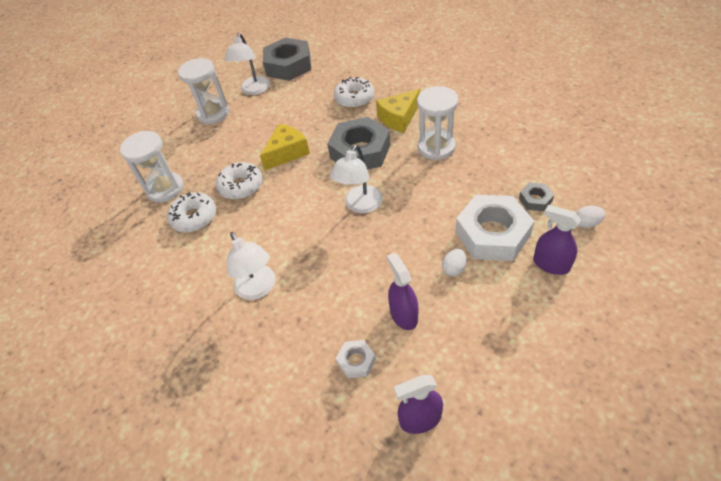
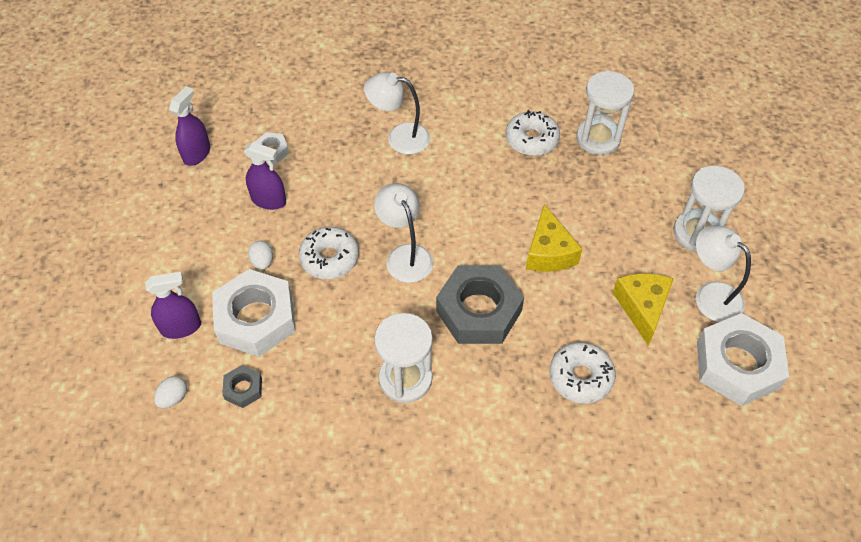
camera: 125 degrees right, 5 degrees up
(241, 186) = (537, 190): white donut -> white donut (329, 258)
(288, 65) = (737, 365): grey nut -> white nut
(399, 118) = (492, 389): yellow cheese -> yellow cheese (642, 308)

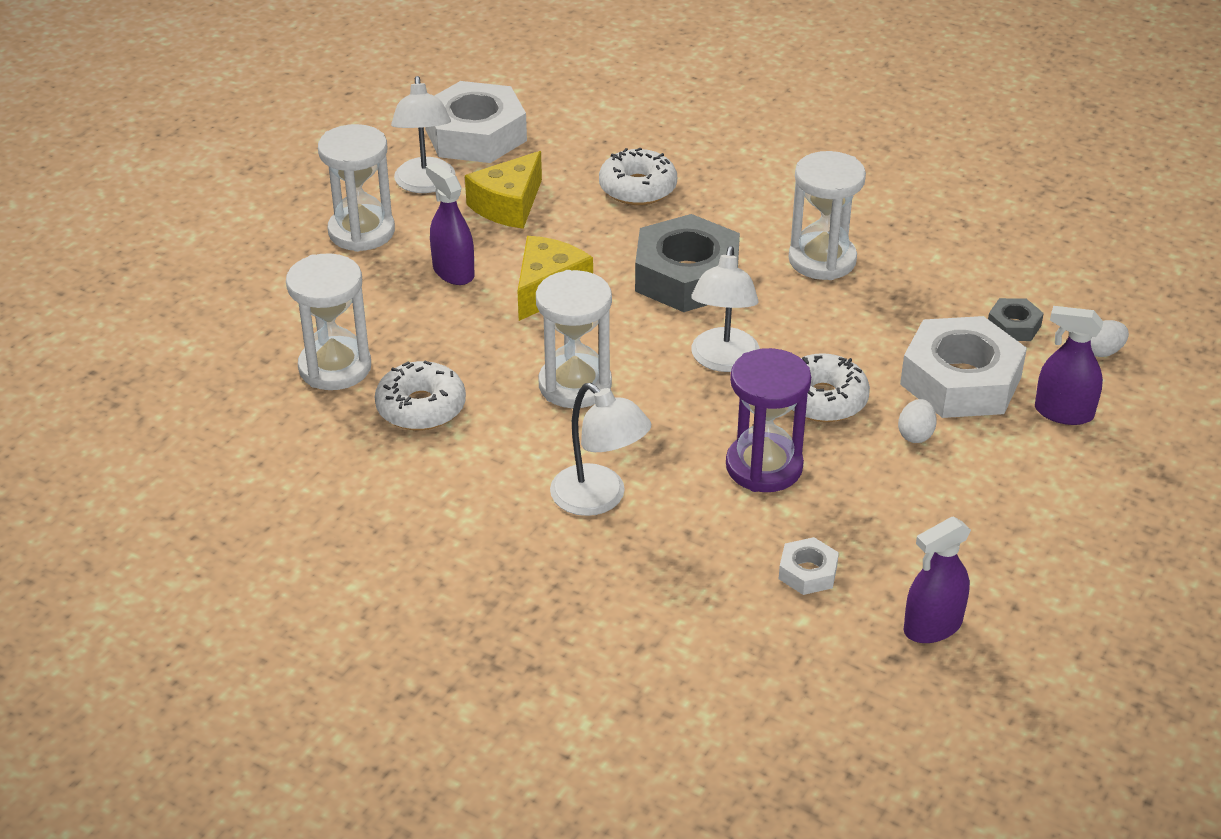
camera: 145 degrees left, 15 degrees down
(269, 200) = (858, 504): purple spray bottle -> purple spray bottle (453, 272)
(332, 197) = (764, 467): none -> purple hourglass
(470, 194) = (575, 385): none -> white hourglass

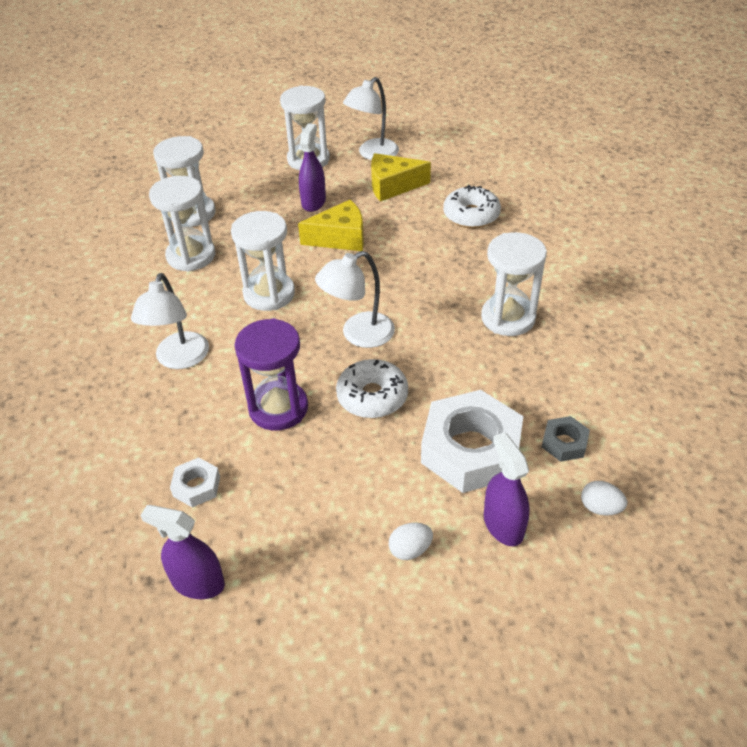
camera: 50 degrees right, 5 degrees up
(421, 407) = (191, 256): white donut -> white hourglass
(475, 135) = (436, 144): white nut -> none
(687, 276) = (417, 277): grey nut -> none
(915, 435) = (387, 460): white egg -> white egg (410, 549)

